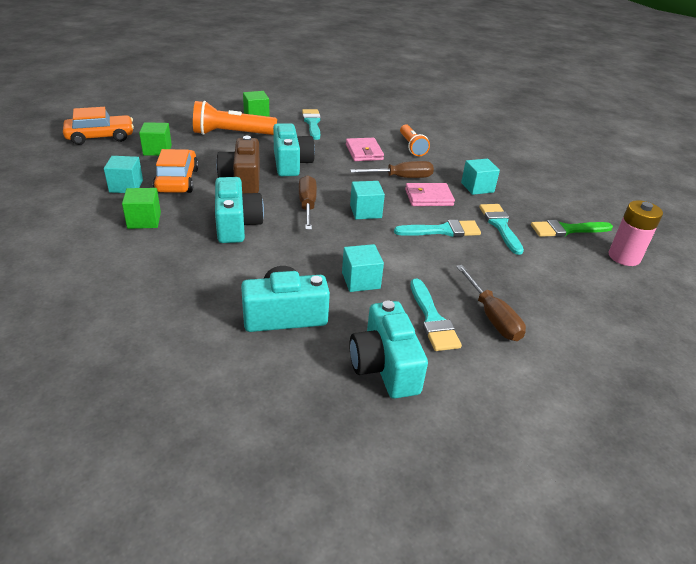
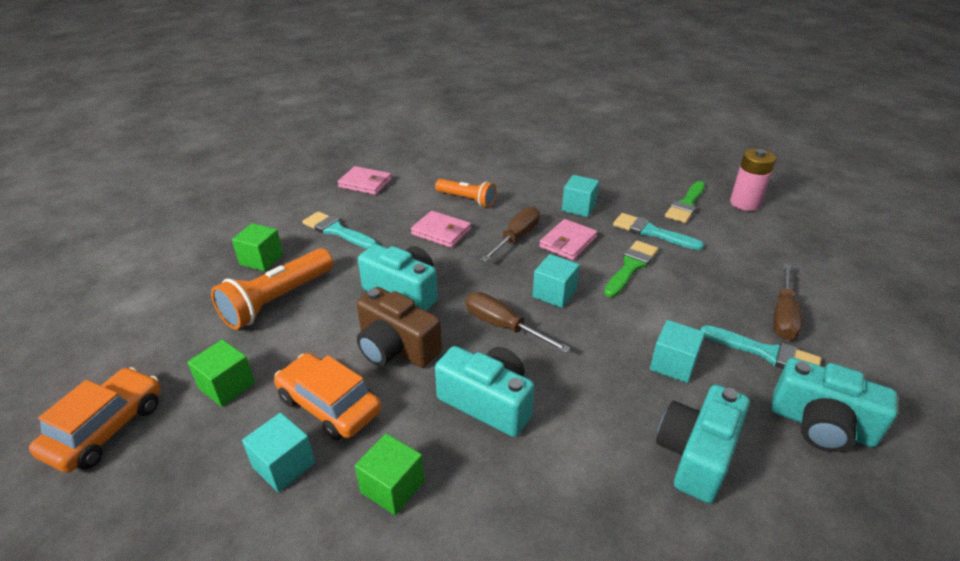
camera: 45 degrees left, 0 degrees up
(370, 111) = (365, 183): none -> pink wallet
(442, 230) = (631, 267): turquoise brush -> green brush
(492, 317) = (783, 316): brown screwdriver -> brown screwdriver turned 90 degrees clockwise

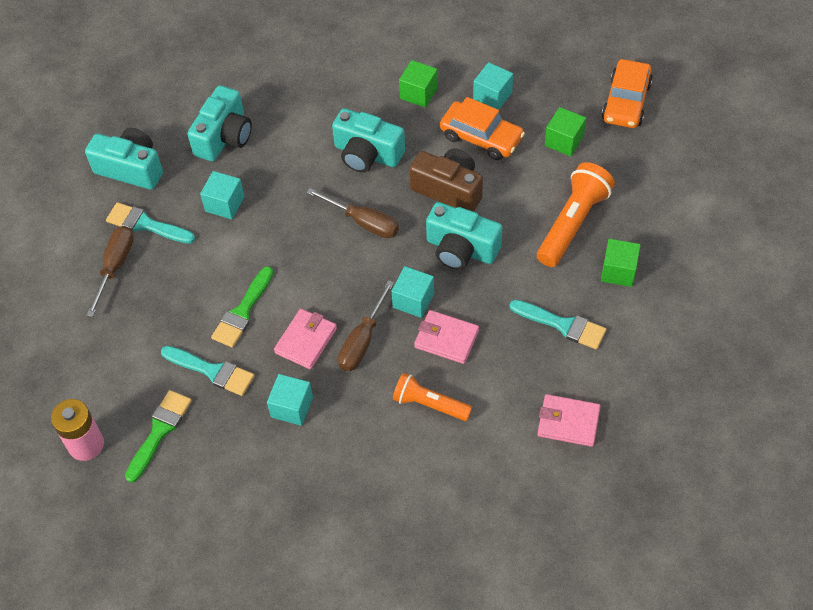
camera: 175 degrees right, 20 degrees up
(554, 293) = (320, 265): turquoise cube -> turquoise cube (413, 300)

